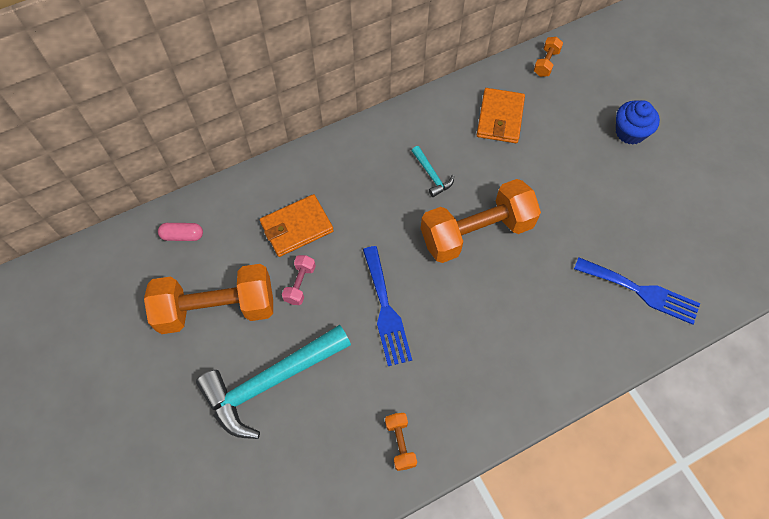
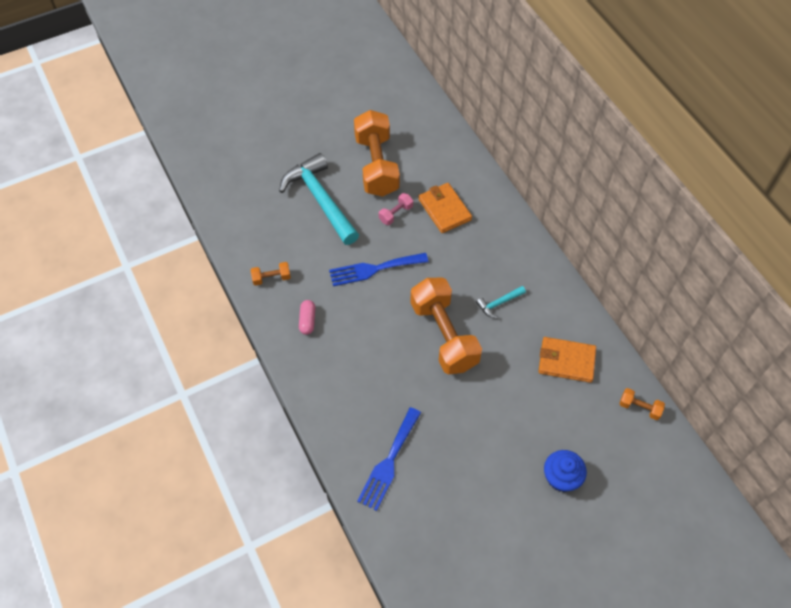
camera: 90 degrees right, 5 degrees down
(182, 236) = (435, 140): pink capsule -> pink capsule (307, 320)
(300, 284) = (396, 214): pink dumbbell -> pink dumbbell turned 60 degrees counterclockwise

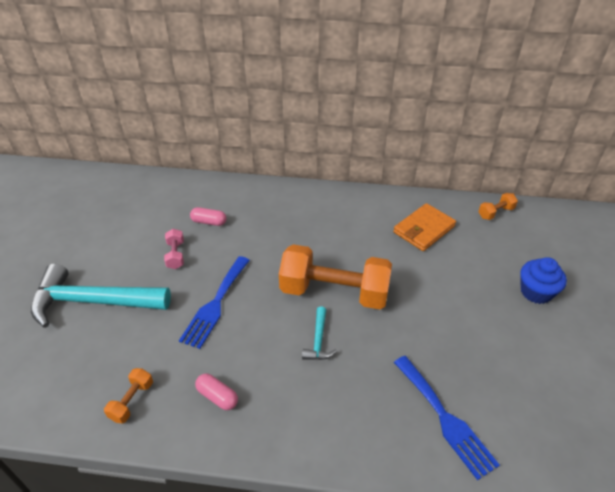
camera: 55 degrees left, 15 degrees down
(376, 165) = (111, 240): orange dumbbell -> none
(444, 209) = (209, 222): orange wallet -> pink capsule
(499, 303) = (334, 239): turquoise hammer -> turquoise hammer (318, 340)

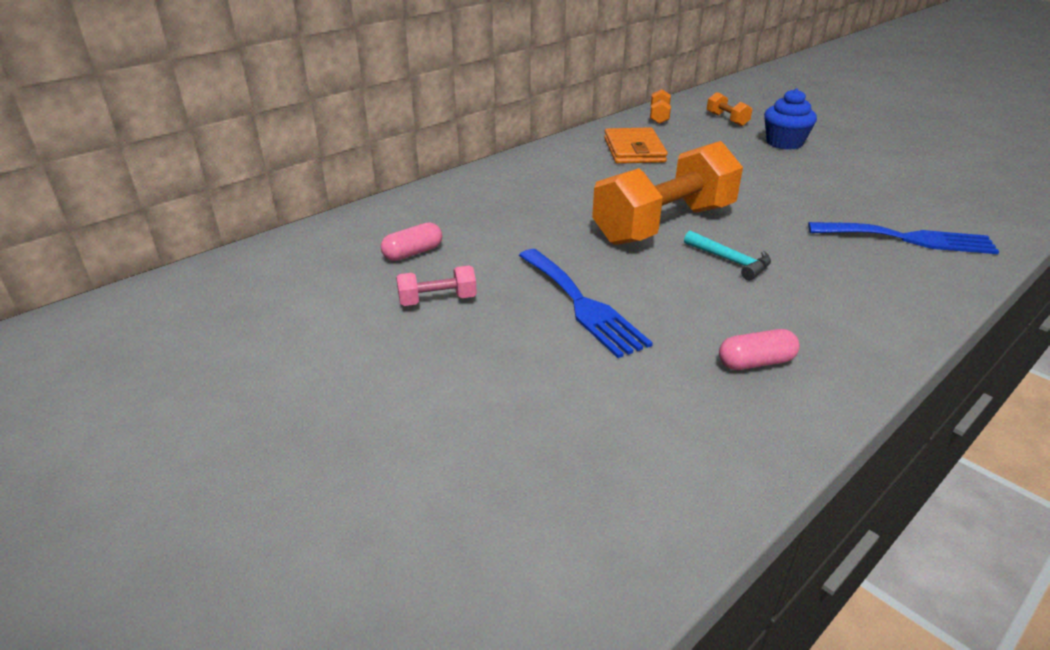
camera: 50 degrees left, 10 degrees down
(94, 301) = (425, 410): turquoise hammer -> none
(132, 401) = (694, 443): orange dumbbell -> orange dumbbell (727, 119)
(176, 255) = (437, 300): pink dumbbell -> pink dumbbell turned 45 degrees counterclockwise

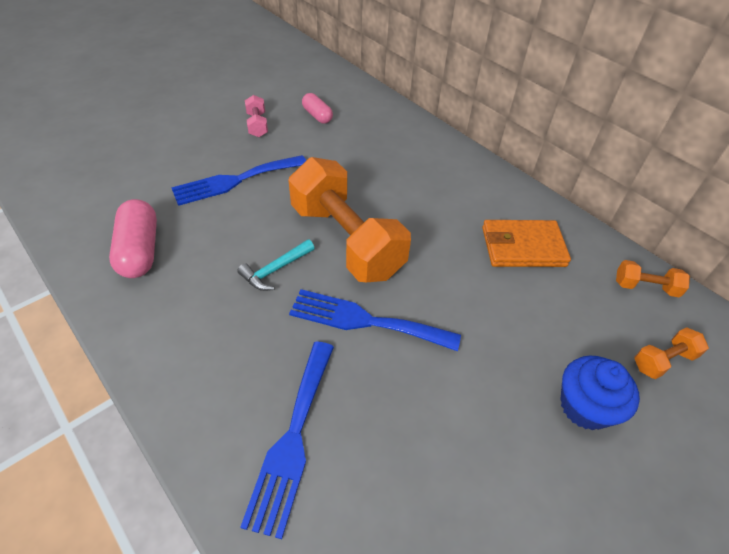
camera: 90 degrees right, 15 degrees up
(755, 362) = (140, 250): pink capsule -> pink capsule, size x1.64
(765, 213) = (366, 321): none -> blue fork

